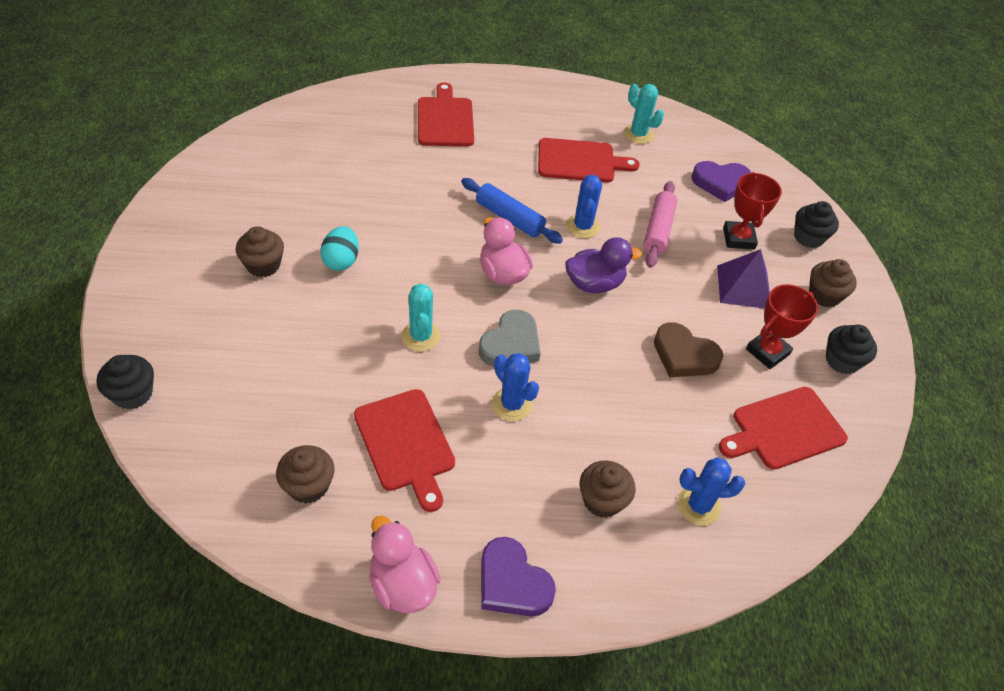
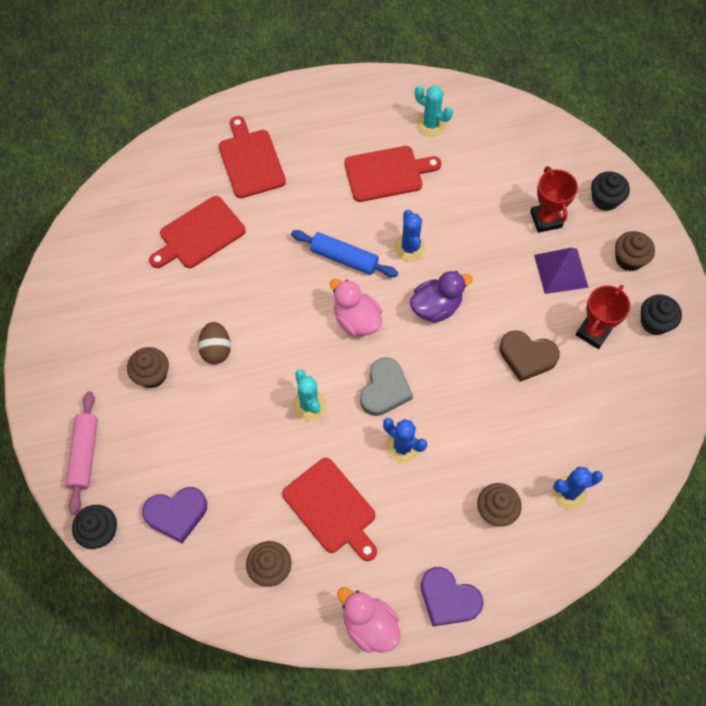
camera: 10 degrees left, 15 degrees up
(341, 261) = (216, 350): turquoise egg -> brown egg
(658, 230) = (475, 232): pink rolling pin -> pink rolling pin (85, 454)
(720, 183) = (517, 160): purple heart -> purple heart (176, 514)
(784, 429) = (620, 403): red cutting board -> red cutting board (199, 234)

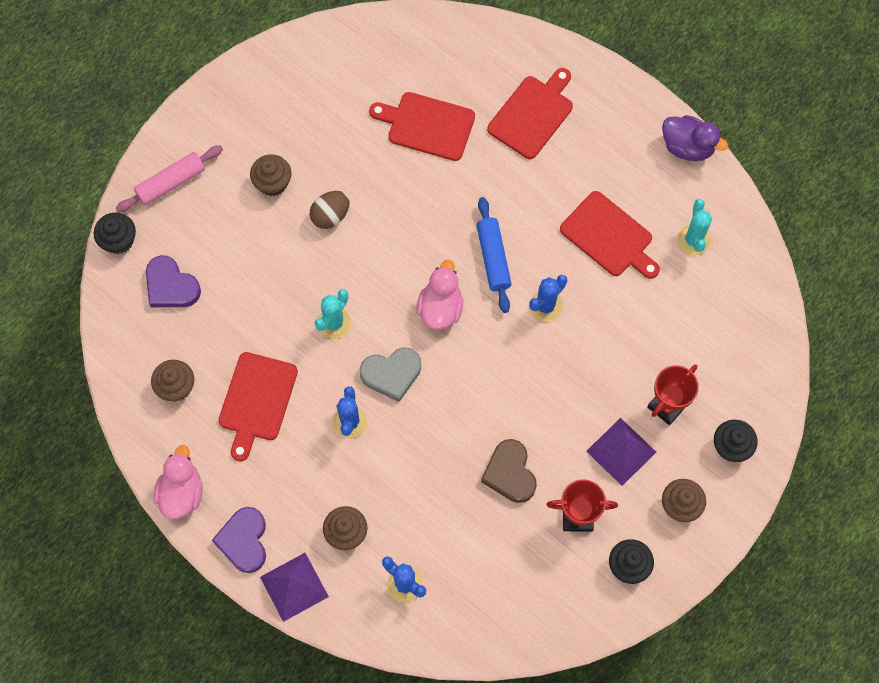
camera: 55 degrees right, 5 degrees up
(436, 307) = (502, 366): purple duck -> purple duck (688, 147)
(515, 582) = (294, 586): none -> purple pyramid

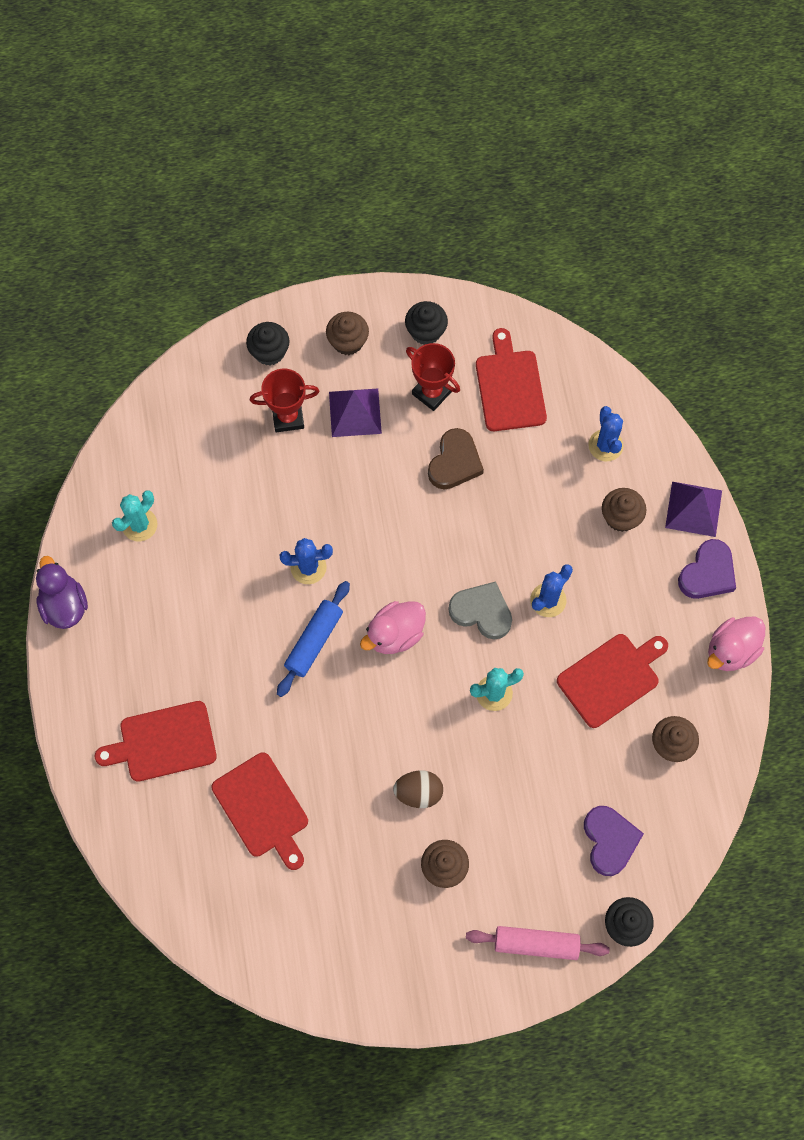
camera: 140 degrees left, 0 degrees up
(609, 236) = (203, 582): red cutting board -> red cutting board (510, 387)

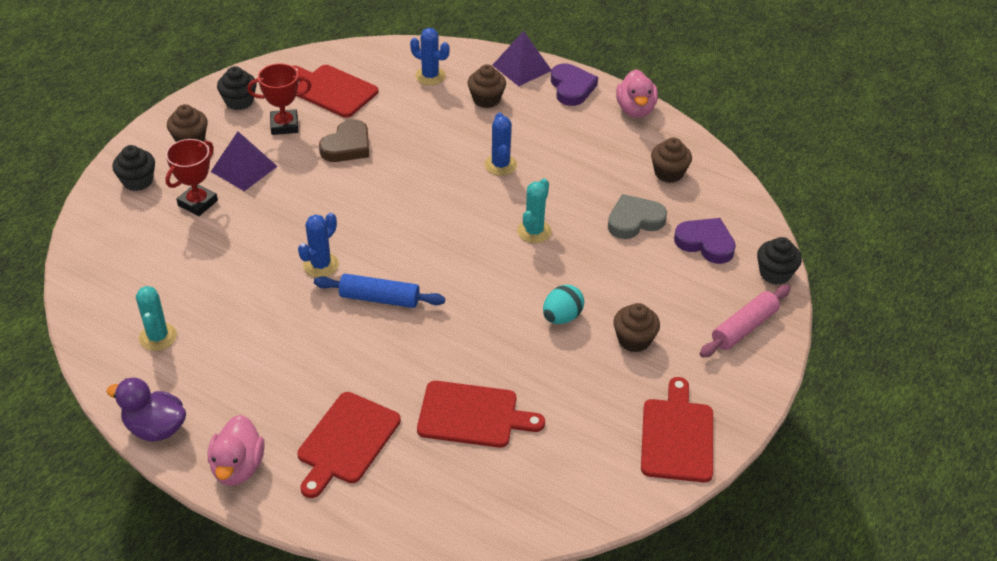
camera: 50 degrees left, 25 degrees down
(314, 641) = (379, 298): blue rolling pin -> blue rolling pin turned 60 degrees counterclockwise
(395, 634) = (429, 253): pink duck -> pink duck (238, 467)
(418, 792) = (562, 317): brown egg -> turquoise egg
(454, 462) = (347, 146): brown heart -> brown heart turned 60 degrees clockwise
(482, 612) = (468, 200): grey heart -> grey heart (634, 220)
(611, 678) = (590, 171): red cutting board -> red cutting board (677, 436)

